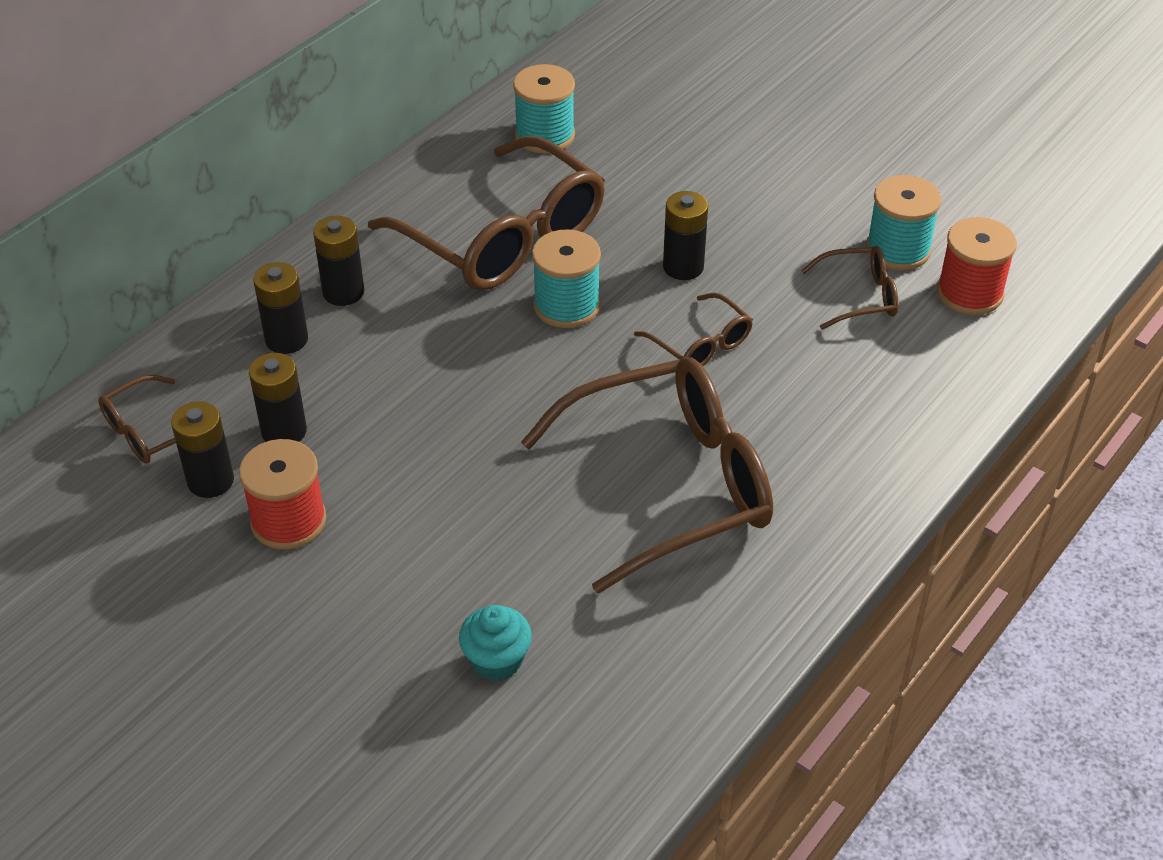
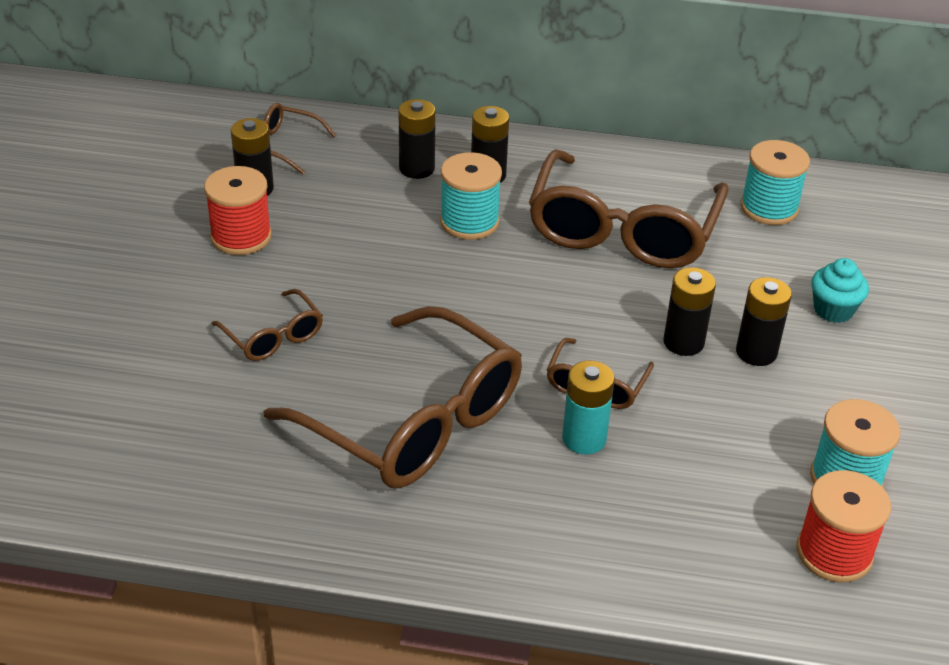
camera: 60 degrees right, 5 degrees down
(284, 431) = (325, 202): black battery -> black battery (756, 352)
(496, 660) = (168, 387): turquoise cupcake -> turquoise cupcake (833, 310)
(566, 306) = (574, 291): turquoise spool -> turquoise spool (469, 222)
(762, 380) = (584, 439): none -> turquoise battery
(859, 296) = (752, 471): brown glasses -> brown glasses (273, 336)

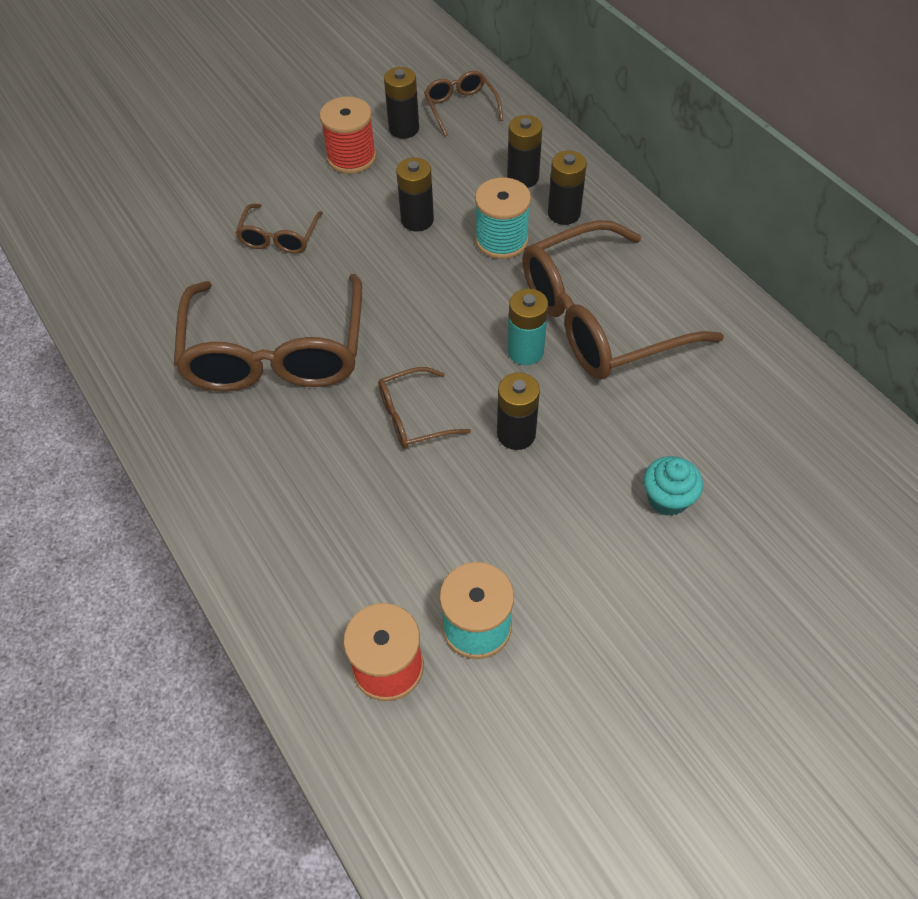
camera: 50 degrees right, 15 degrees up
(584, 439) = (352, 447): turquoise battery -> turquoise battery (525, 351)
(756, 352) = (556, 483): black battery -> black battery (417, 220)
(769, 208) = (742, 381): turquoise spool -> none

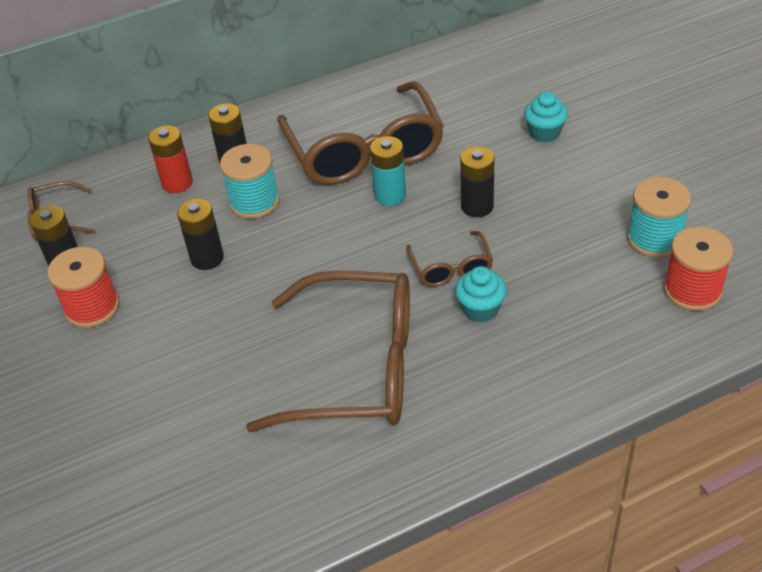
camera: 80 degrees left, 10 degrees down
(279, 237) = (194, 368): brown glasses -> none
(353, 448) = (480, 309): none -> turquoise cupcake
(523, 178) = (177, 183): black battery -> red battery

